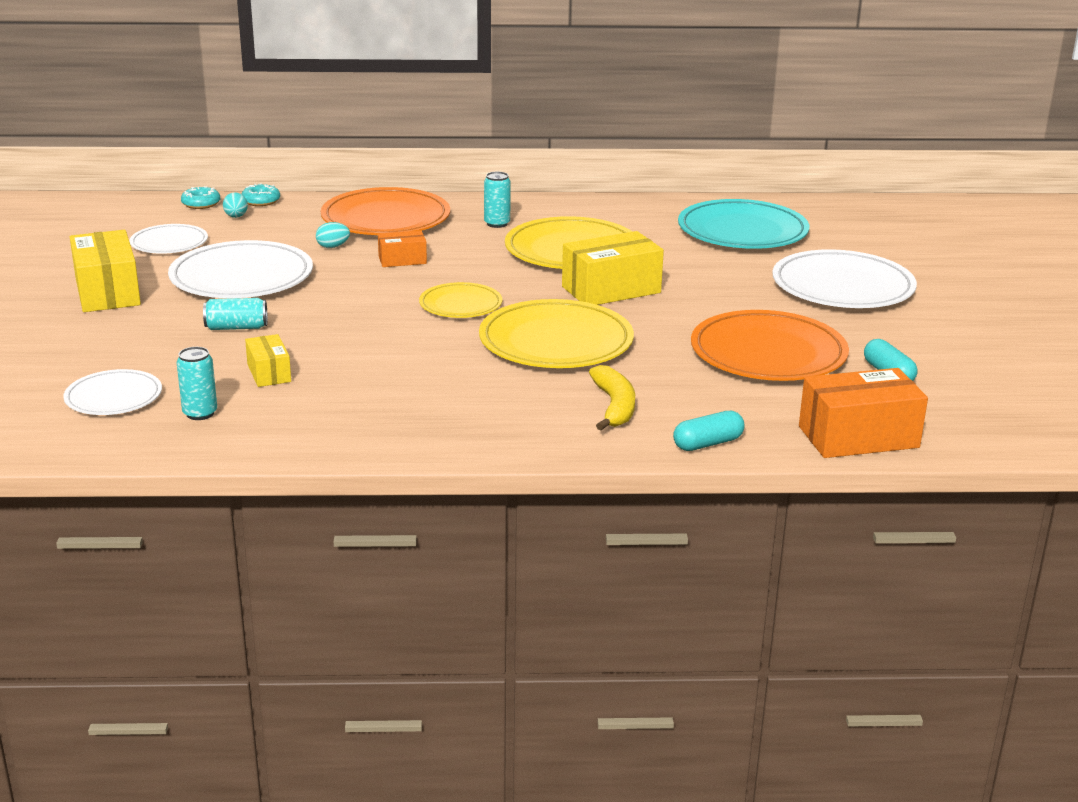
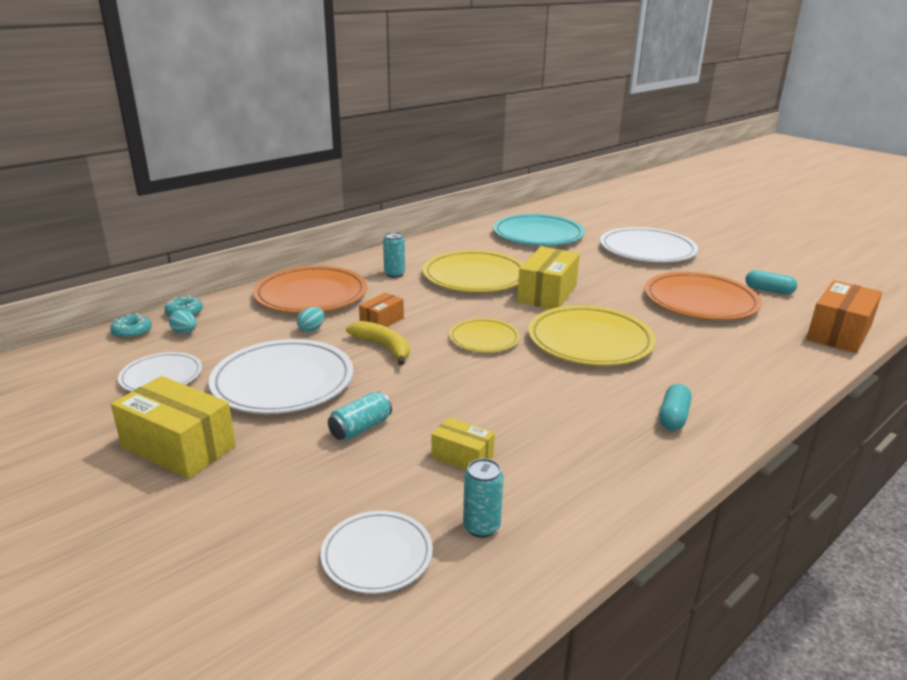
camera: 40 degrees left, 0 degrees up
(614, 406) = (709, 371): yellow banana -> yellow banana (383, 347)
(708, 443) = (798, 372): turquoise capsule -> turquoise capsule (673, 417)

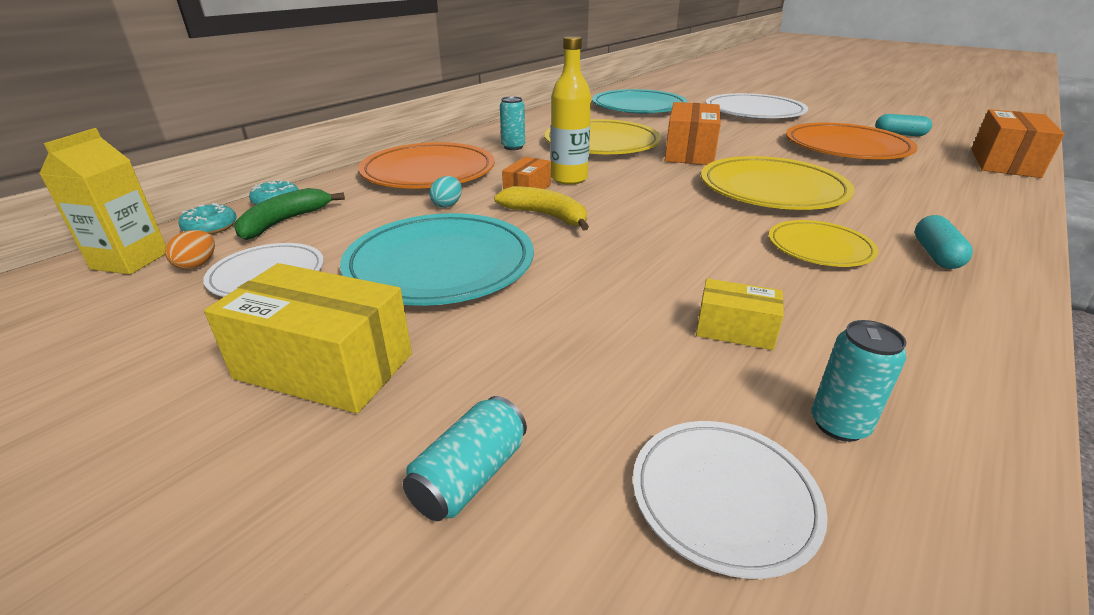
camera: 10 degrees left, 5 degrees up
(74, 354) = (130, 260): none -> yellow carton
(117, 363) = (197, 265): none -> orange egg
(185, 332) = (284, 222): turquoise egg -> green banana
(283, 381) = (440, 264): white plate -> turquoise plate
(360, 428) = (576, 309): turquoise can -> turquoise can (470, 476)
(423, 313) = (569, 179): none -> yellow bottle
(484, 339) = (656, 197): yellow plate -> yellow plate (819, 248)
(547, 293) = (689, 152): yellow box -> orange box

